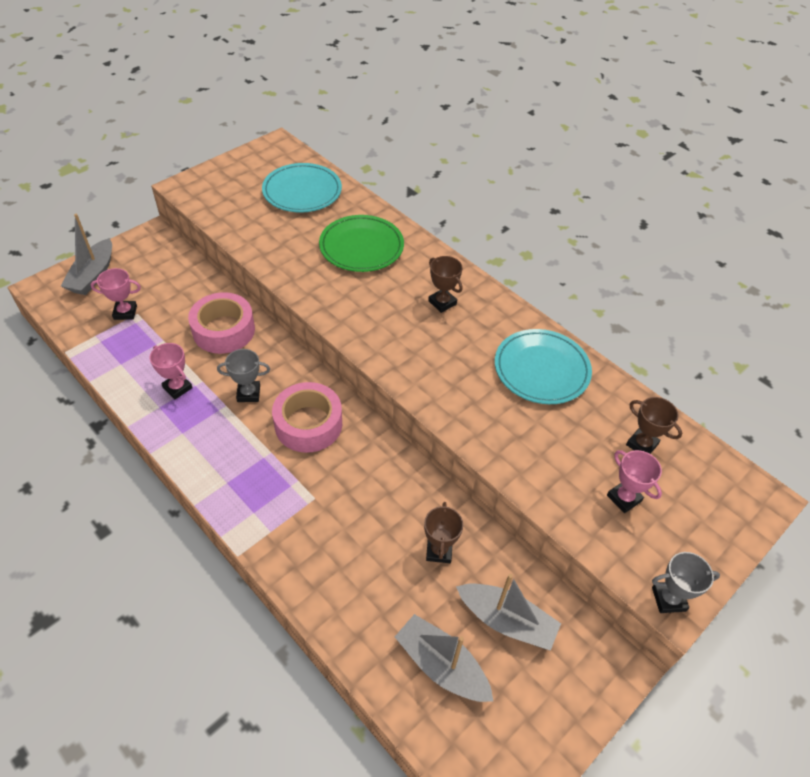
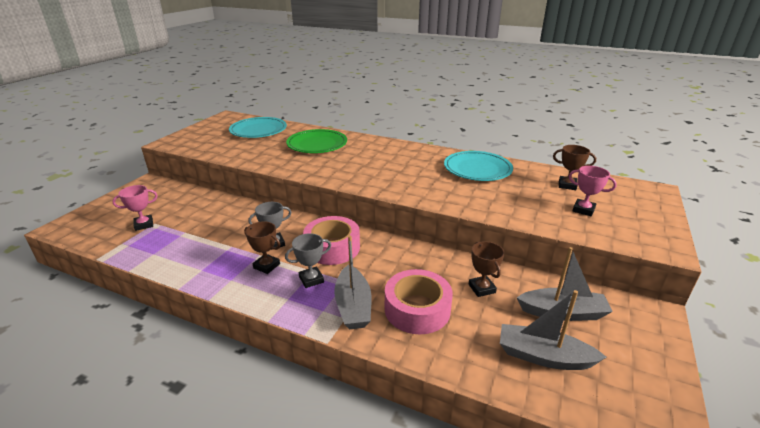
camera: 20 degrees left, 20 degrees down
(93, 275) = (105, 211): grey boat -> grey boat (353, 306)
(177, 388) = (212, 255): pink trophy -> none
(224, 330) = (233, 216): pink tape -> pink tape (417, 309)
(442, 302) = (390, 156): brown trophy -> brown trophy (266, 266)
(668, 599) = (661, 247): grey trophy -> grey trophy (311, 279)

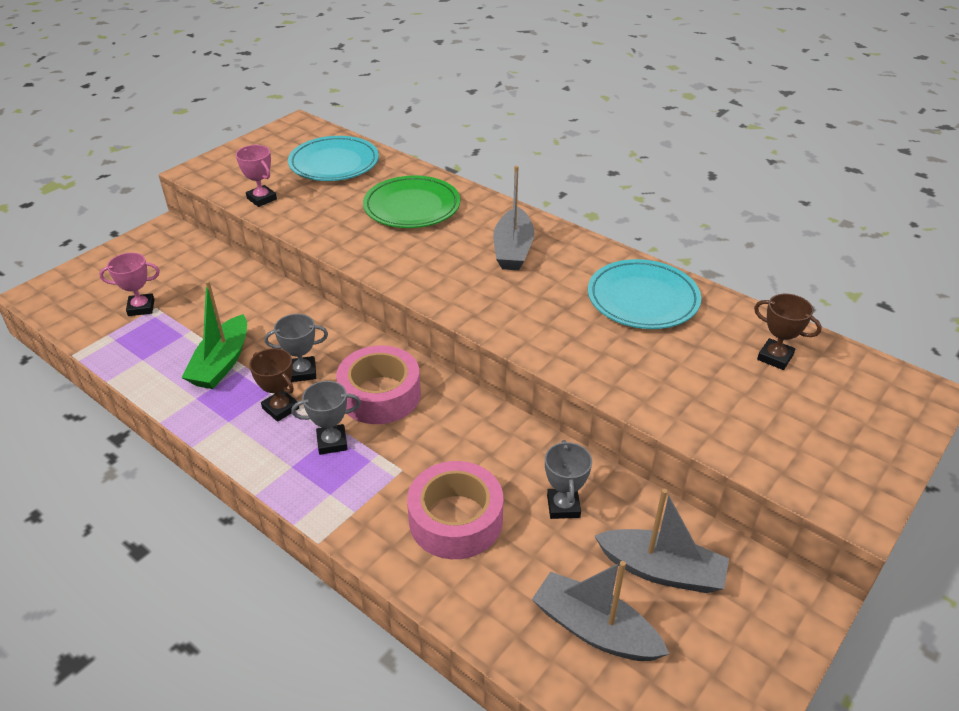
camera: 15 degrees right, 10 degrees up
(214, 247) = (222, 363): none -> green boat
(353, 306) = (372, 495): grey boat -> grey boat (513, 249)
(481, 288) = (563, 506): brown trophy -> grey trophy
(583, 210) = (770, 411): pink trophy -> pink trophy (261, 199)

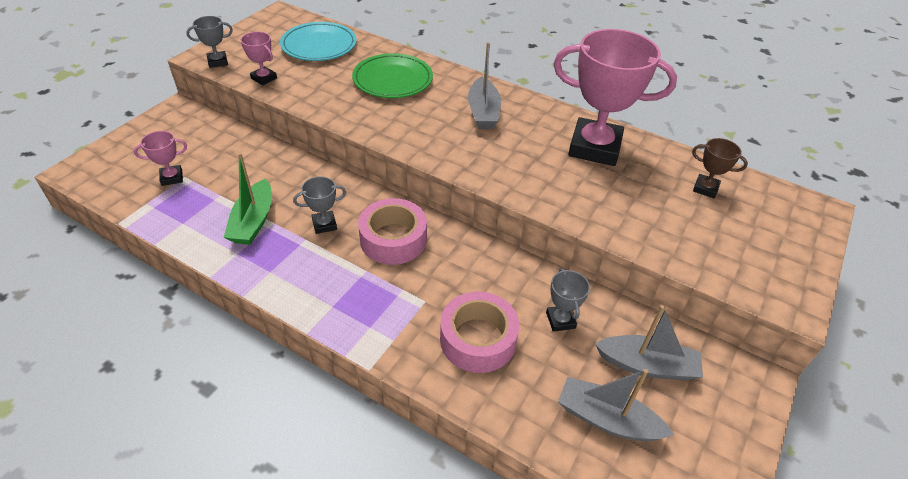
camera: 10 degrees left, 5 degrees up
(281, 408) = (312, 257): brown trophy -> none
(332, 442) = (362, 283): grey trophy -> grey trophy (218, 62)
(642, 299) = (594, 147): turquoise plate -> pink trophy

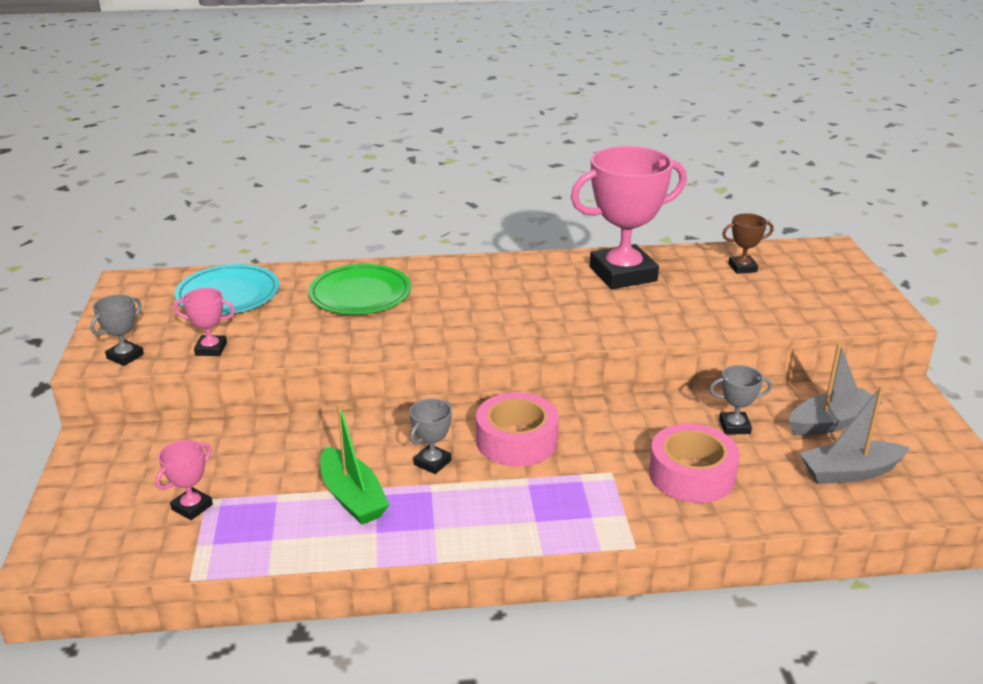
camera: 35 degrees left, 15 degrees down
(483, 112) = (489, 286): grey boat -> none
(560, 320) = (734, 426): grey trophy -> grey trophy turned 45 degrees counterclockwise

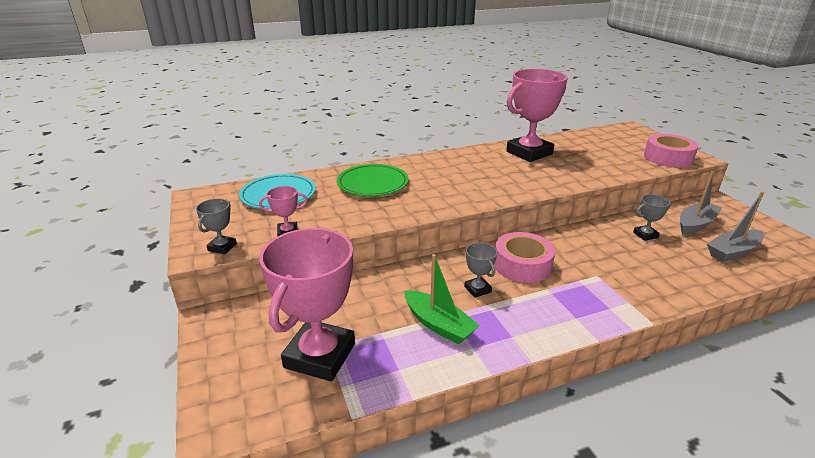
camera: 15 degrees left, 0 degrees up
(192, 507) = (320, 355): pink trophy -> pink trophy, size x2.28
(432, 462) = (477, 289): grey trophy -> grey trophy turned 45 degrees counterclockwise
(691, 474) = (646, 269): pink tape -> pink tape (668, 158)
(742, 268) = (593, 142): brown trophy -> none

